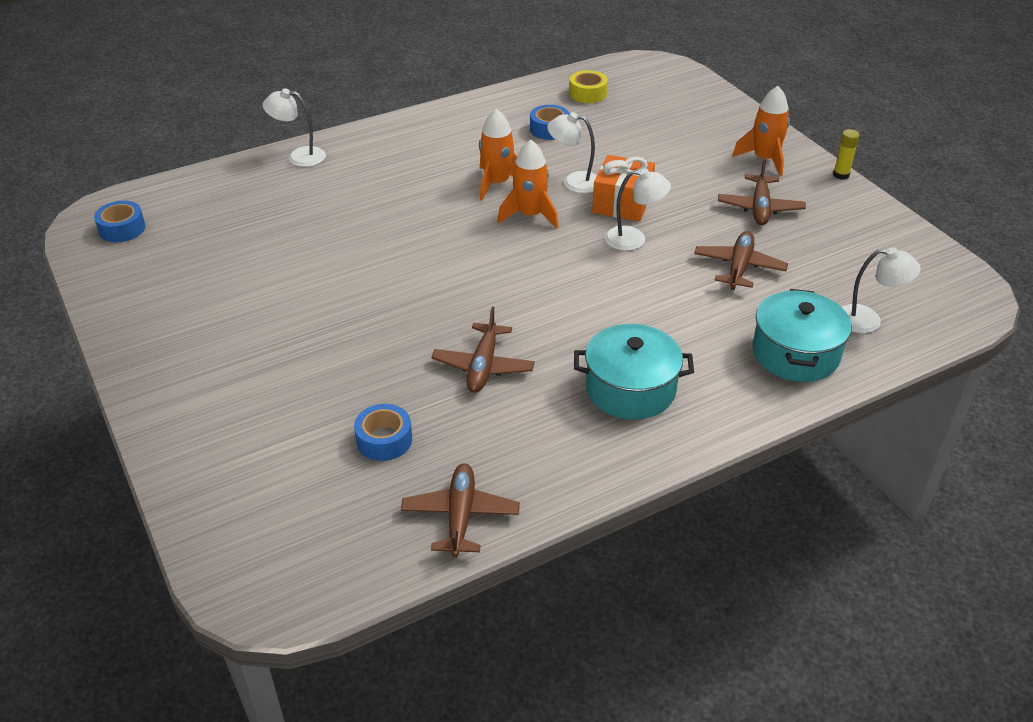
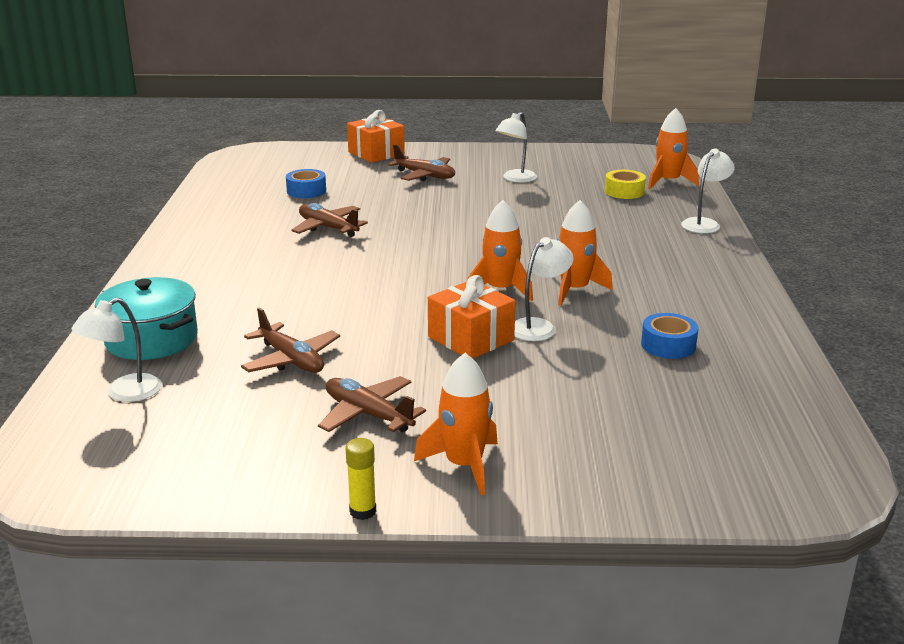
camera: 120 degrees right, 15 degrees down
(122, 229) = (637, 161): blue tape -> none
(188, 196) = (668, 182): none -> orange rocket
(192, 445) = (376, 153): none -> orange gift
(460, 516) = (216, 196): brown plane -> brown plane (424, 176)
(587, 93) = (750, 397): yellow tape -> yellow tape (624, 191)
(630, 389) = (228, 265): turquoise pot -> none
(634, 239) = (403, 324): white lamp -> white lamp (515, 179)

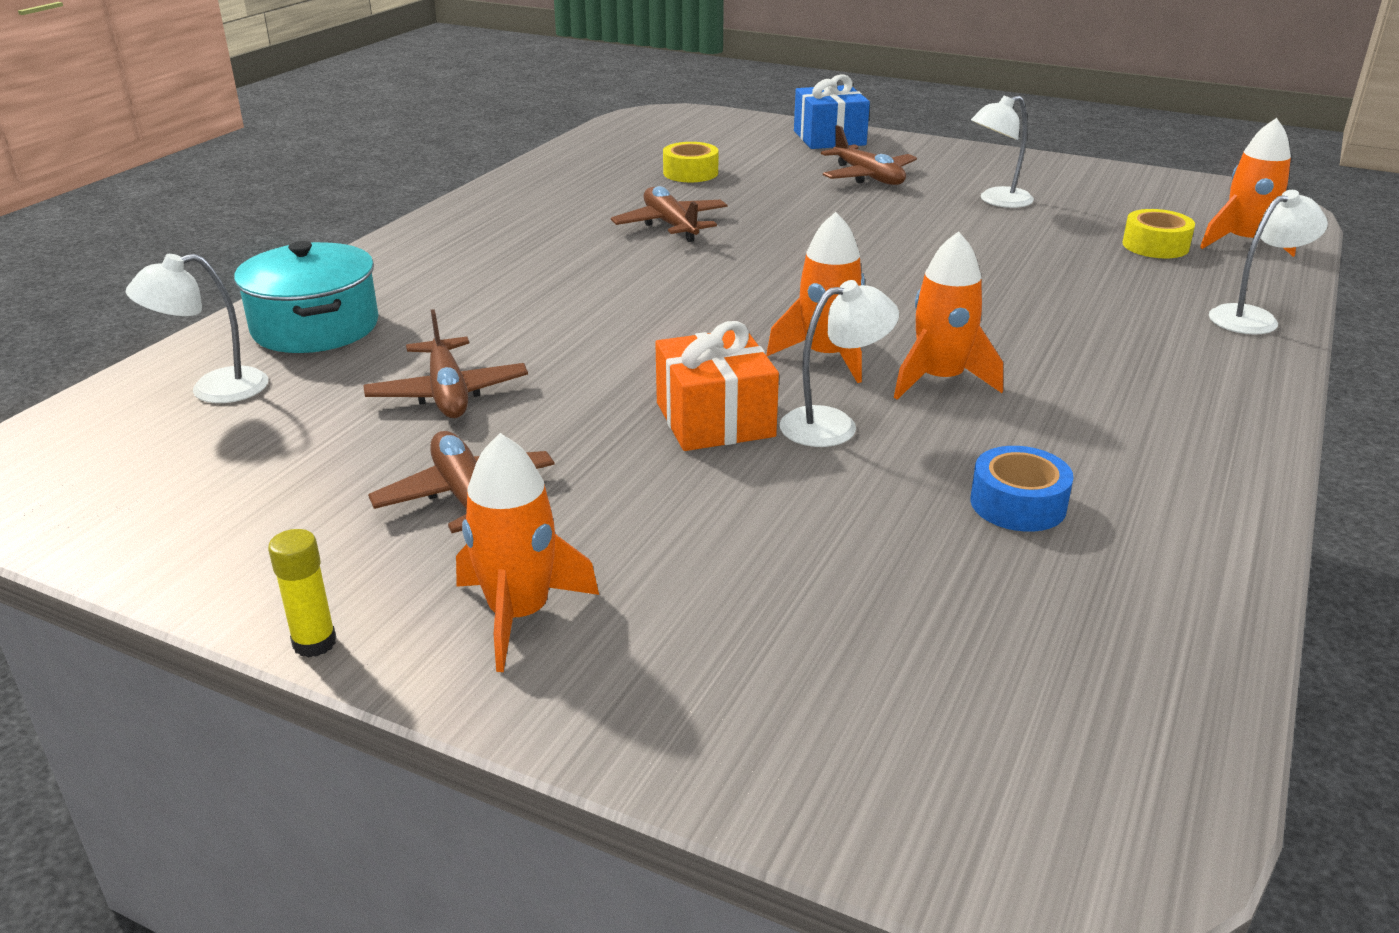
camera: 25 degrees right, 5 degrees up
(306, 191) = (690, 173): blue tape -> yellow tape
(376, 153) = (829, 138): orange gift -> blue gift

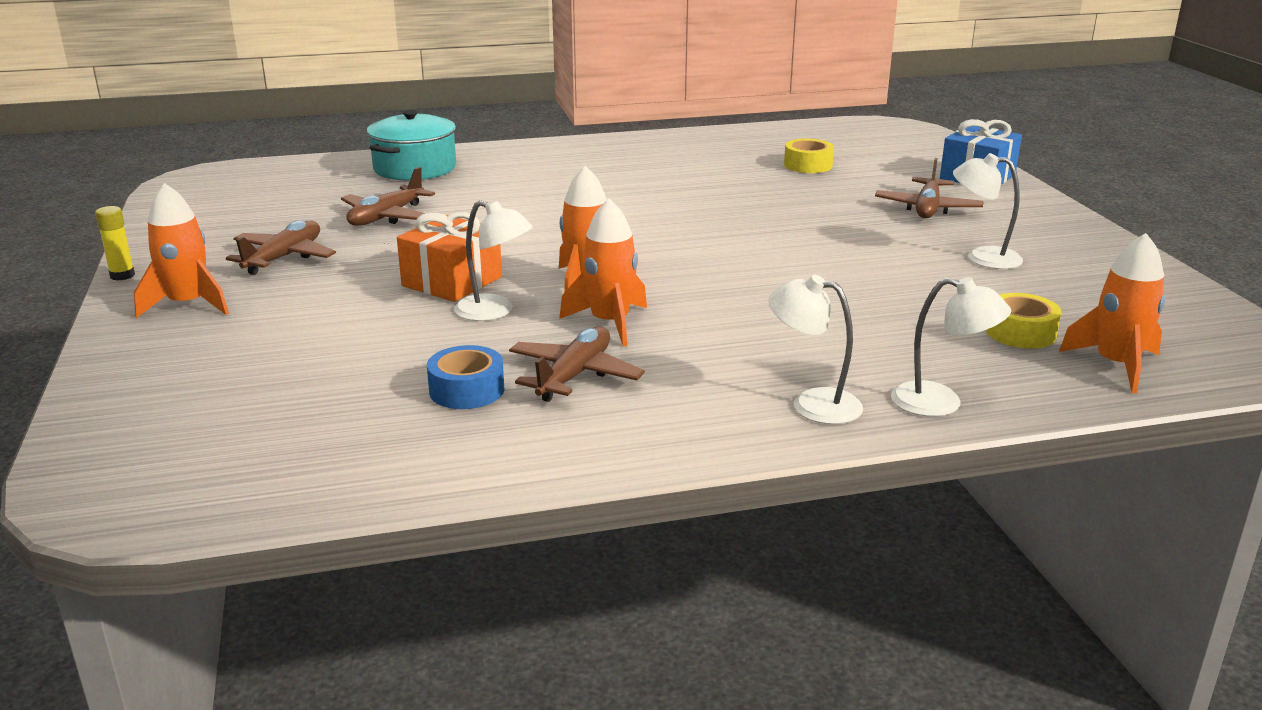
camera: 50 degrees right, 5 degrees down
(213, 389) = (318, 176): white lamp -> white lamp (812, 404)
(671, 225) = (707, 188): brown plane -> brown plane (574, 375)

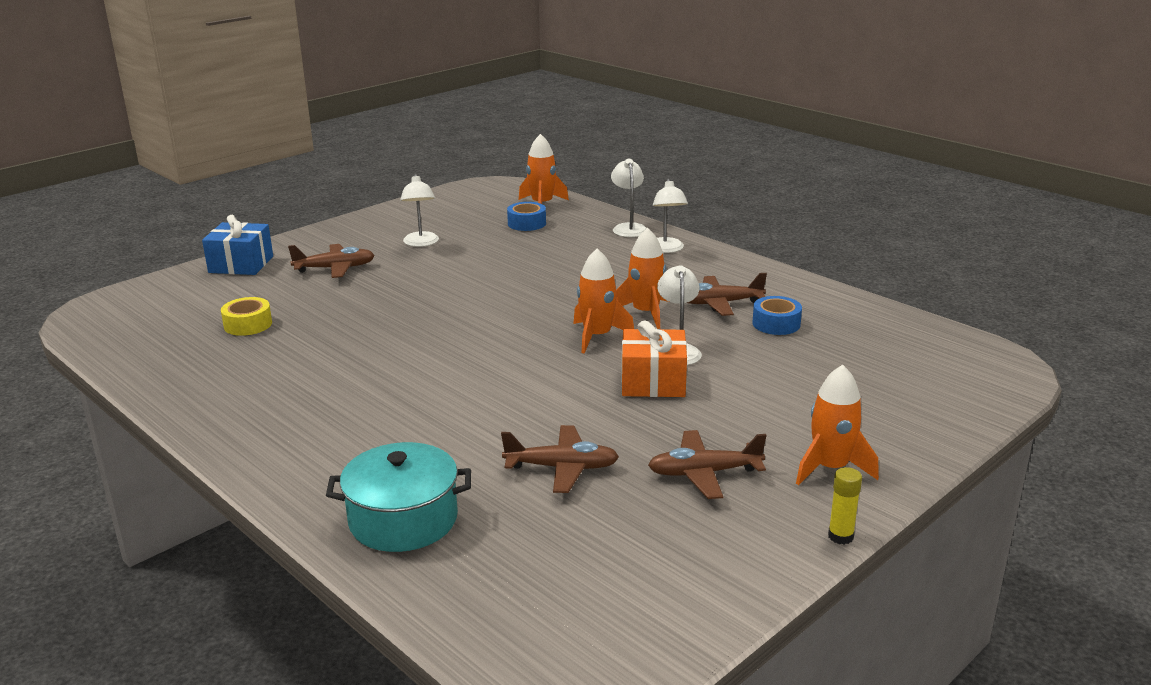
camera: 120 degrees left, 0 degrees up
(1020, 333) = (526, 223): yellow tape -> blue tape

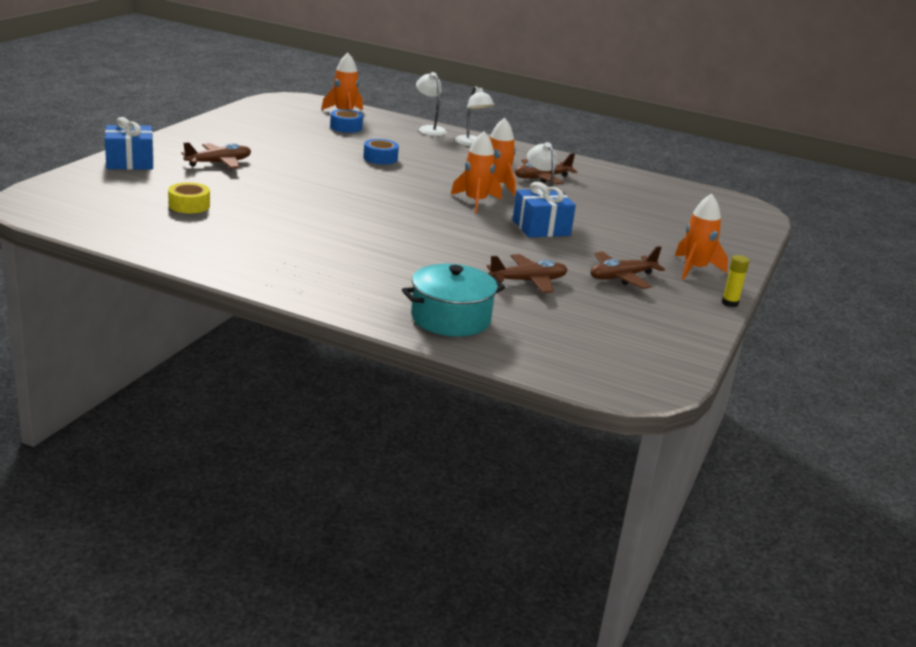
camera: 25 degrees left, 0 degrees up
(421, 243) = (273, 143): white lamp -> none
(653, 382) = (541, 228): orange gift -> blue gift
(776, 324) = (591, 189): blue tape -> blue tape (380, 158)

